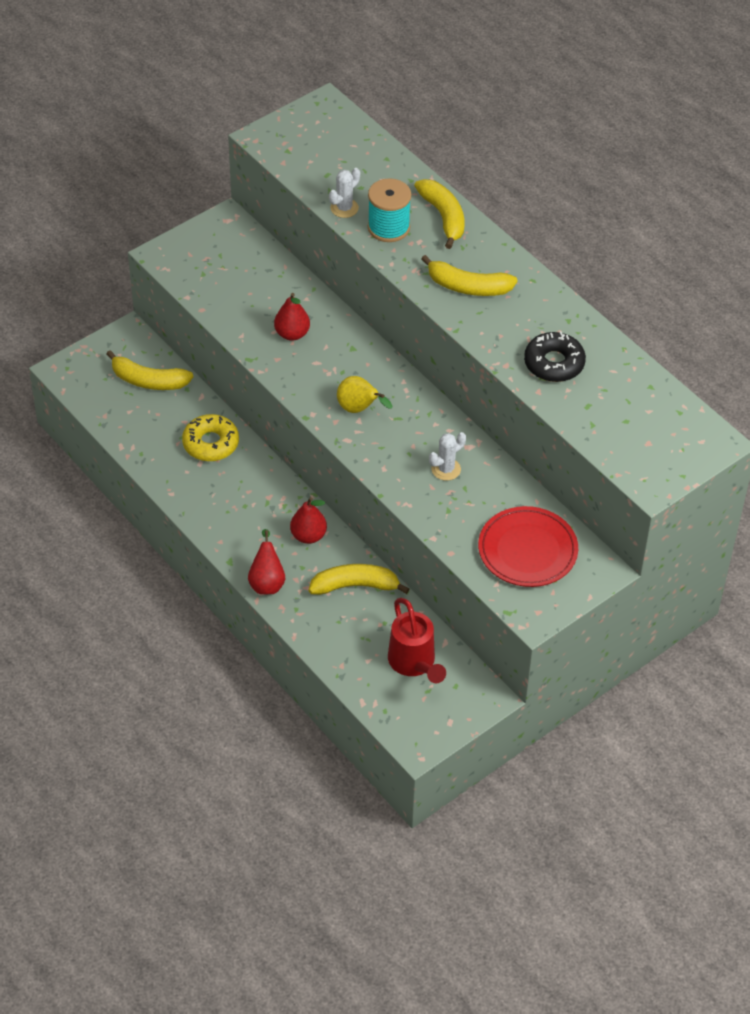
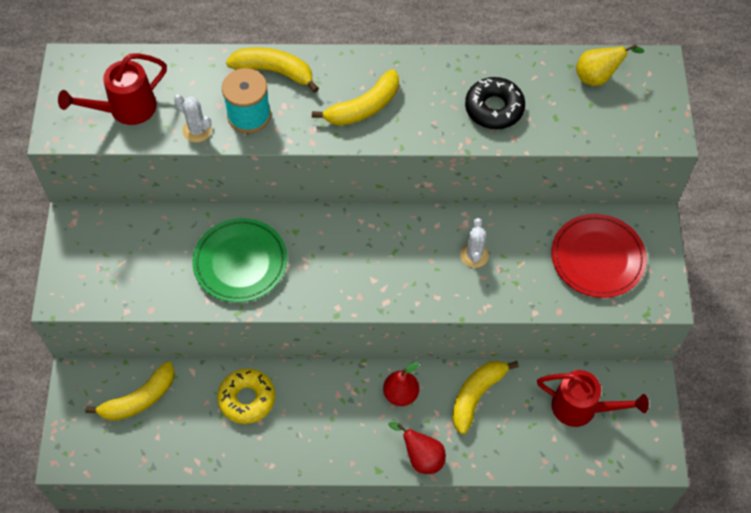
camera: 50 degrees left, 10 degrees up
(292, 334) = (240, 262): red pear -> green plate
(320, 159) = (126, 109): none -> red watering can
(344, 208) = (197, 130): white cactus -> white cactus turned 45 degrees counterclockwise
(359, 409) = (362, 271): yellow pear -> yellow pear (598, 77)

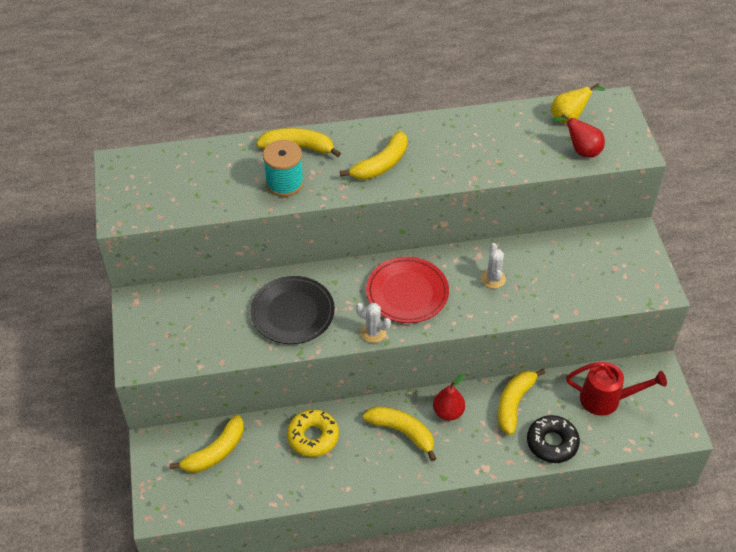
camera: 10 degrees left, 10 degrees down
(126, 109) = (176, 192): red watering can -> none
(197, 130) = (242, 200): white cactus -> white cactus (373, 332)
(240, 262) = (292, 313): green plate -> black plate
(345, 409) = (402, 432): none -> yellow banana
(421, 457) = (479, 460): red pear -> red pear (581, 150)
(494, 108) = (490, 151): black donut -> black donut (552, 443)
(597, 258) = (597, 266): red plate -> red plate (407, 293)

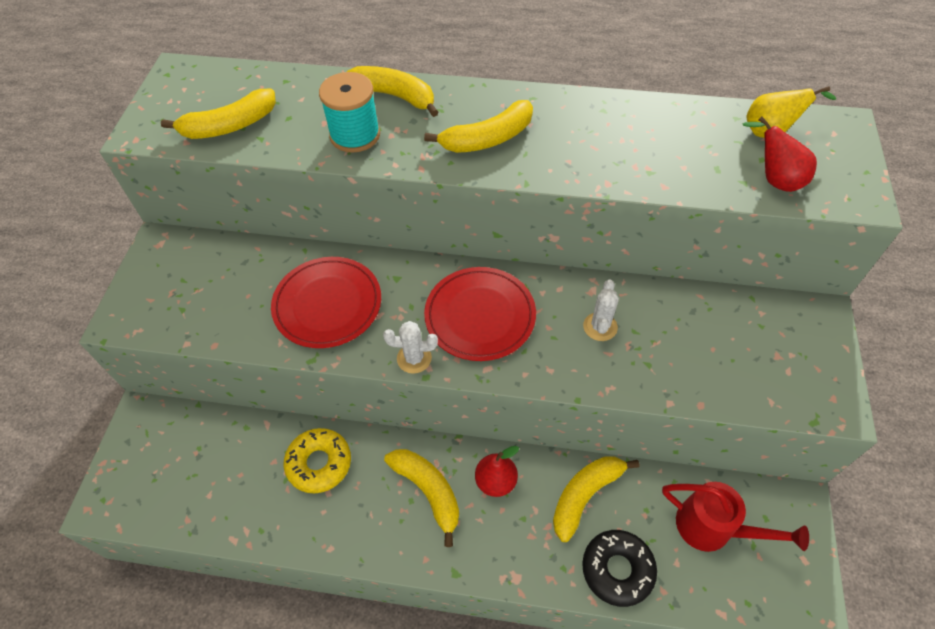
camera: 20 degrees right, 5 degrees up
(215, 452) = (201, 448): yellow banana -> yellow banana (230, 126)
(292, 313) = (327, 305): black plate -> red plate
(373, 332) = (414, 358): white cactus -> white cactus turned 45 degrees counterclockwise

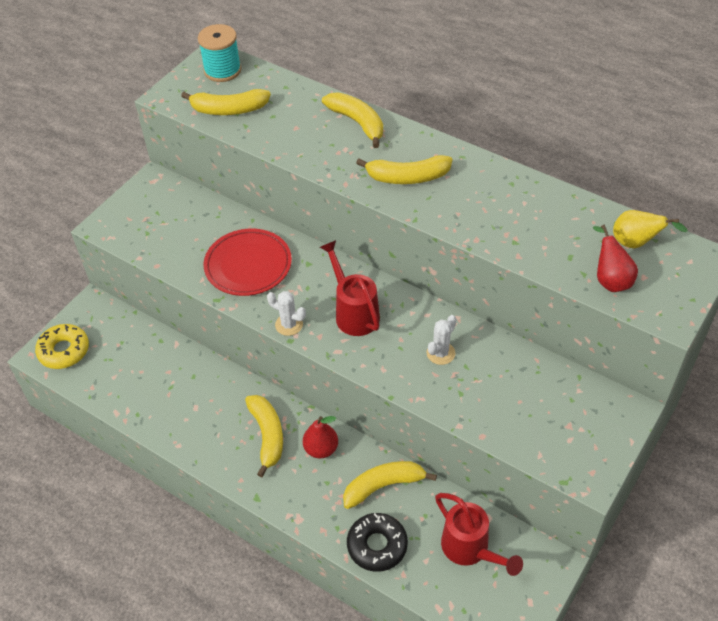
camera: 25 degrees right, 5 degrees down
(319, 463) = (199, 385): yellow donut -> yellow donut (64, 351)
(355, 135) = (312, 144): turquoise spool -> turquoise spool (222, 70)
(480, 316) = (354, 313): red plate -> red watering can

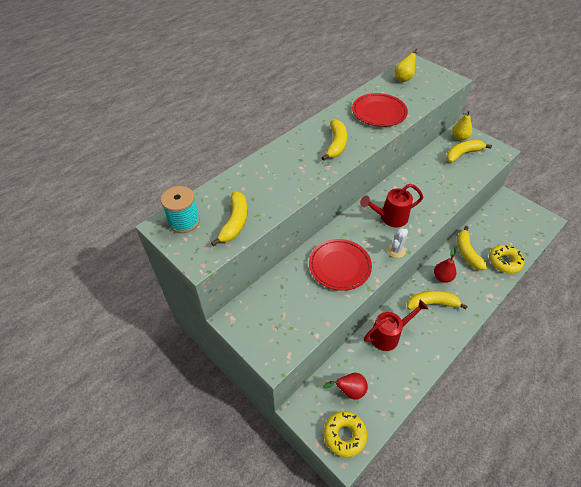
camera: 80 degrees left, 0 degrees up
(357, 123) = (277, 158): yellow banana -> yellow banana (462, 154)
(377, 545) = (504, 262): black donut -> yellow donut
(440, 353) = (424, 186): white cactus -> none
(470, 549) = (503, 225): red watering can -> red watering can (388, 335)
(510, 218) = (379, 112): none -> red plate
(603, 405) = (459, 137): none -> yellow pear
(610, 280) = (428, 90): red pear -> red pear (349, 390)

